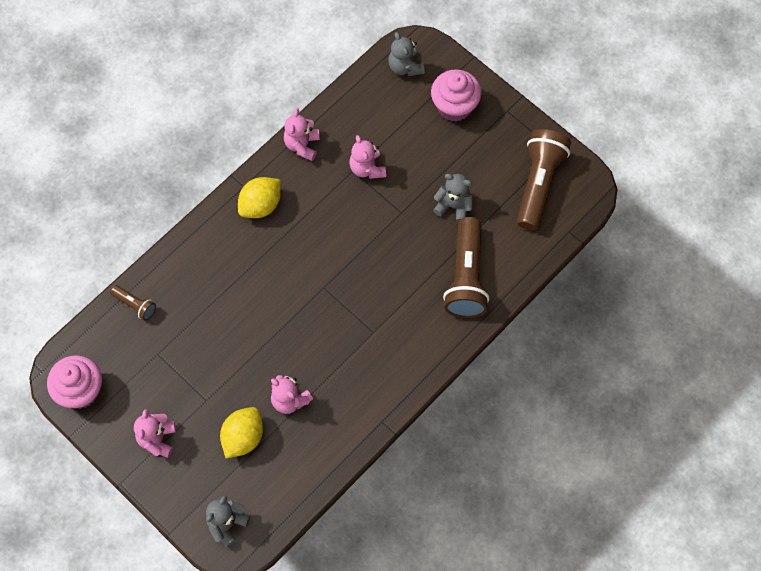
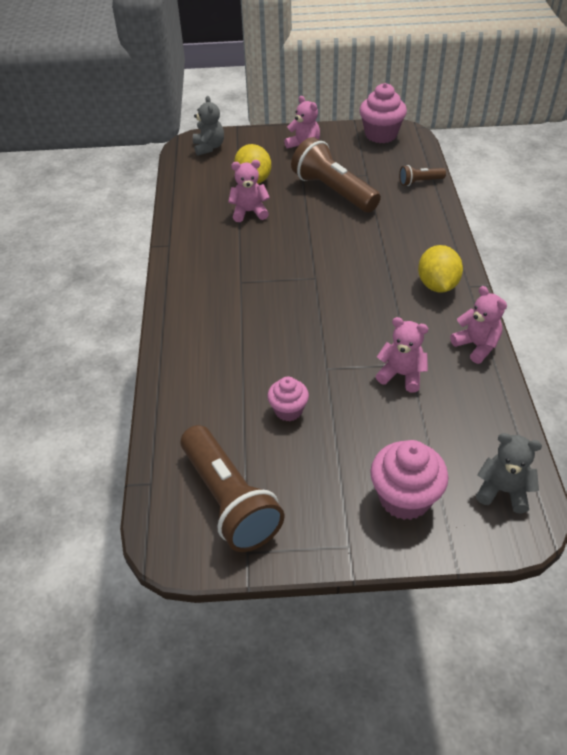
camera: 135 degrees right, 20 degrees down
(454, 206) = (288, 410): grey teddy bear -> pink cupcake
(466, 277) = (210, 369): brown flashlight -> brown flashlight (333, 191)

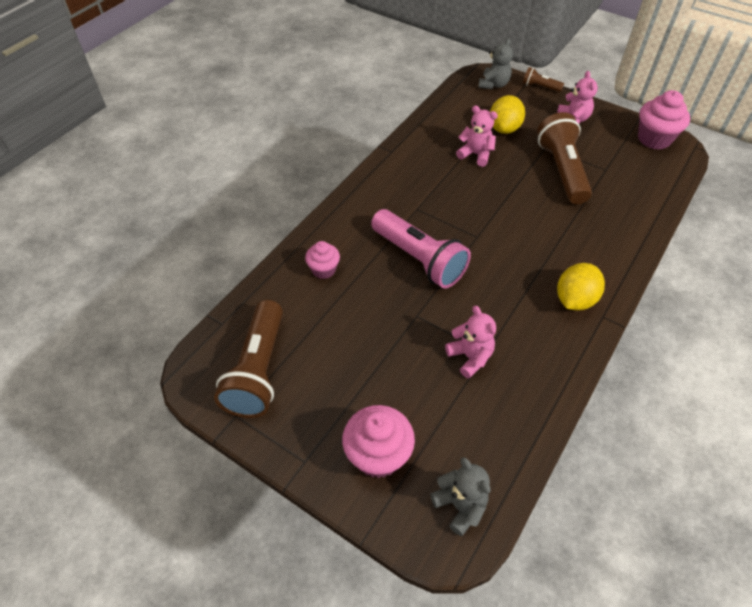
camera: 35 degrees right, 5 degrees up
(283, 322) = (419, 259): none -> pink flashlight
(288, 410) = (358, 330): pink cupcake -> pink cupcake (323, 270)
(420, 182) = (649, 199): brown flashlight -> brown flashlight (540, 87)
(476, 346) = (558, 372): pink teddy bear -> none

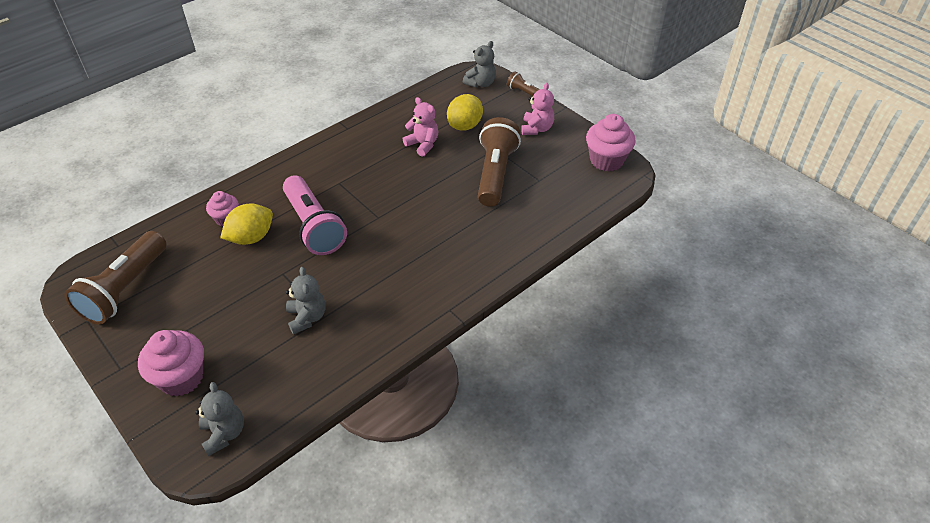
camera: 15 degrees right, 5 degrees down
(470, 357) = (307, 317): pink teddy bear -> grey teddy bear
(574, 299) = (432, 290): yellow lemon -> yellow lemon (251, 237)

